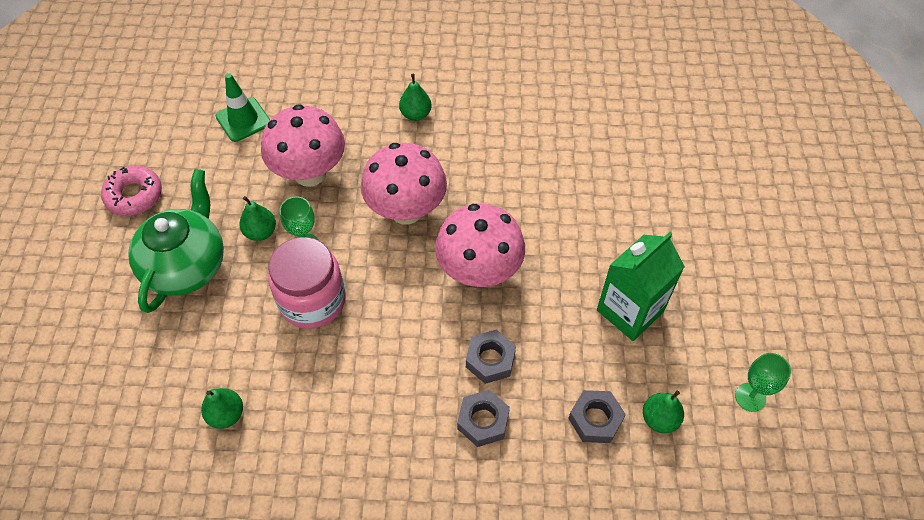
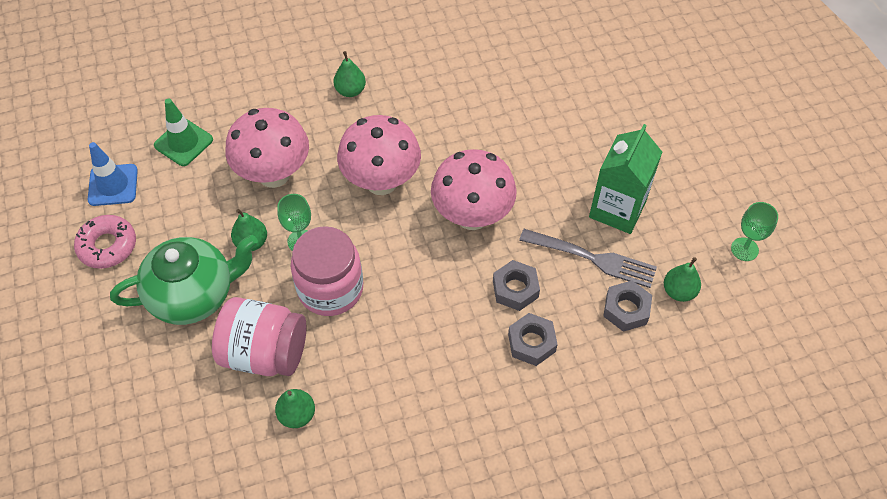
camera: 20 degrees left, 0 degrees up
(165, 141) = (113, 185): none -> blue traffic cone
(187, 265) = (194, 295): green teapot -> green teapot turned 75 degrees clockwise
(225, 343) = (265, 352): none -> pink jar
(581, 353) = (591, 258): none -> grey fork

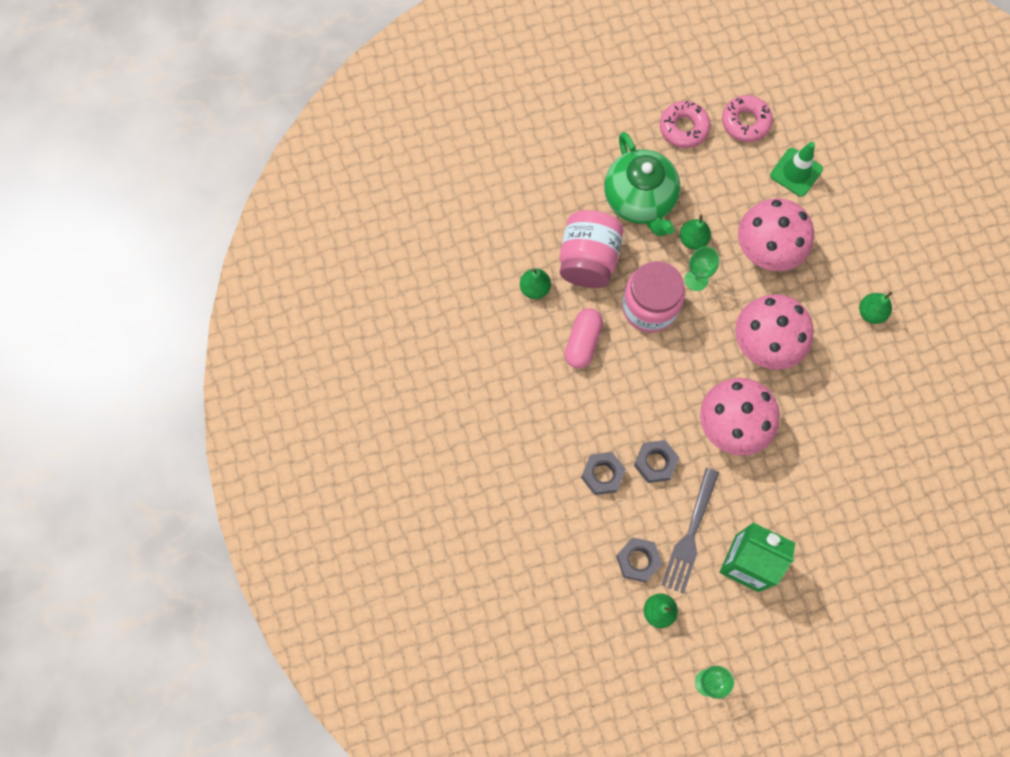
camera: 90 degrees right, 15 degrees up
(113, 185) = (745, 122): blue traffic cone -> pink donut
(371, 361) = (582, 342): none -> pink capsule

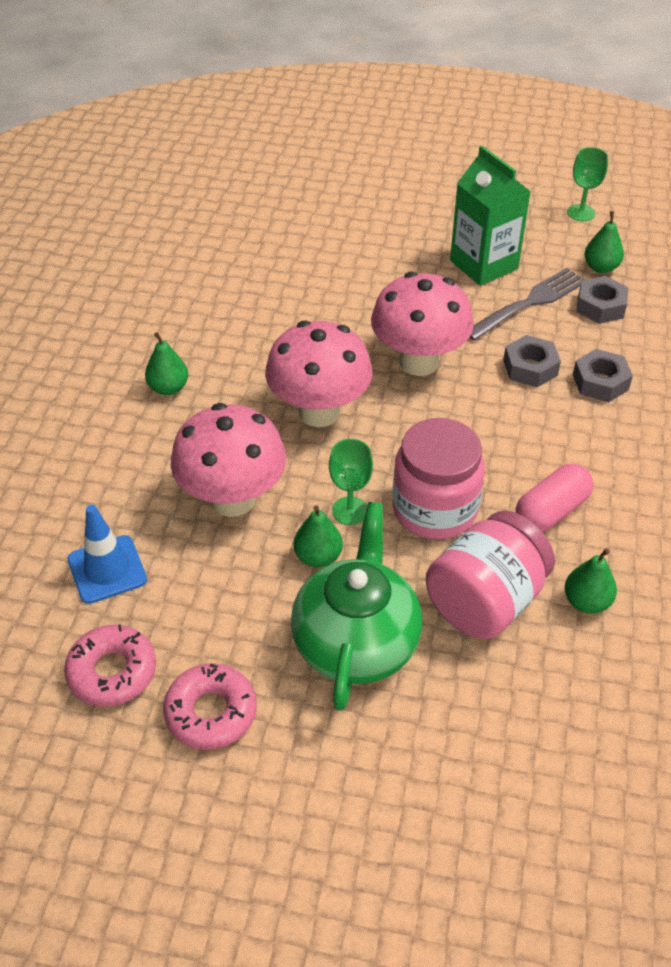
camera: 150 degrees left, 25 degrees down
(796, 172) = (107, 569): green traffic cone -> blue traffic cone

